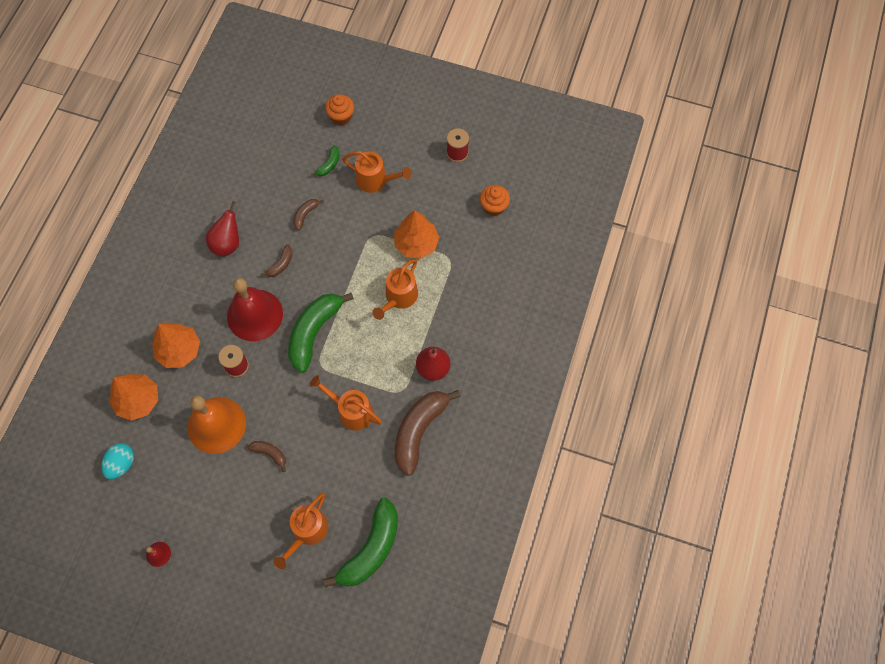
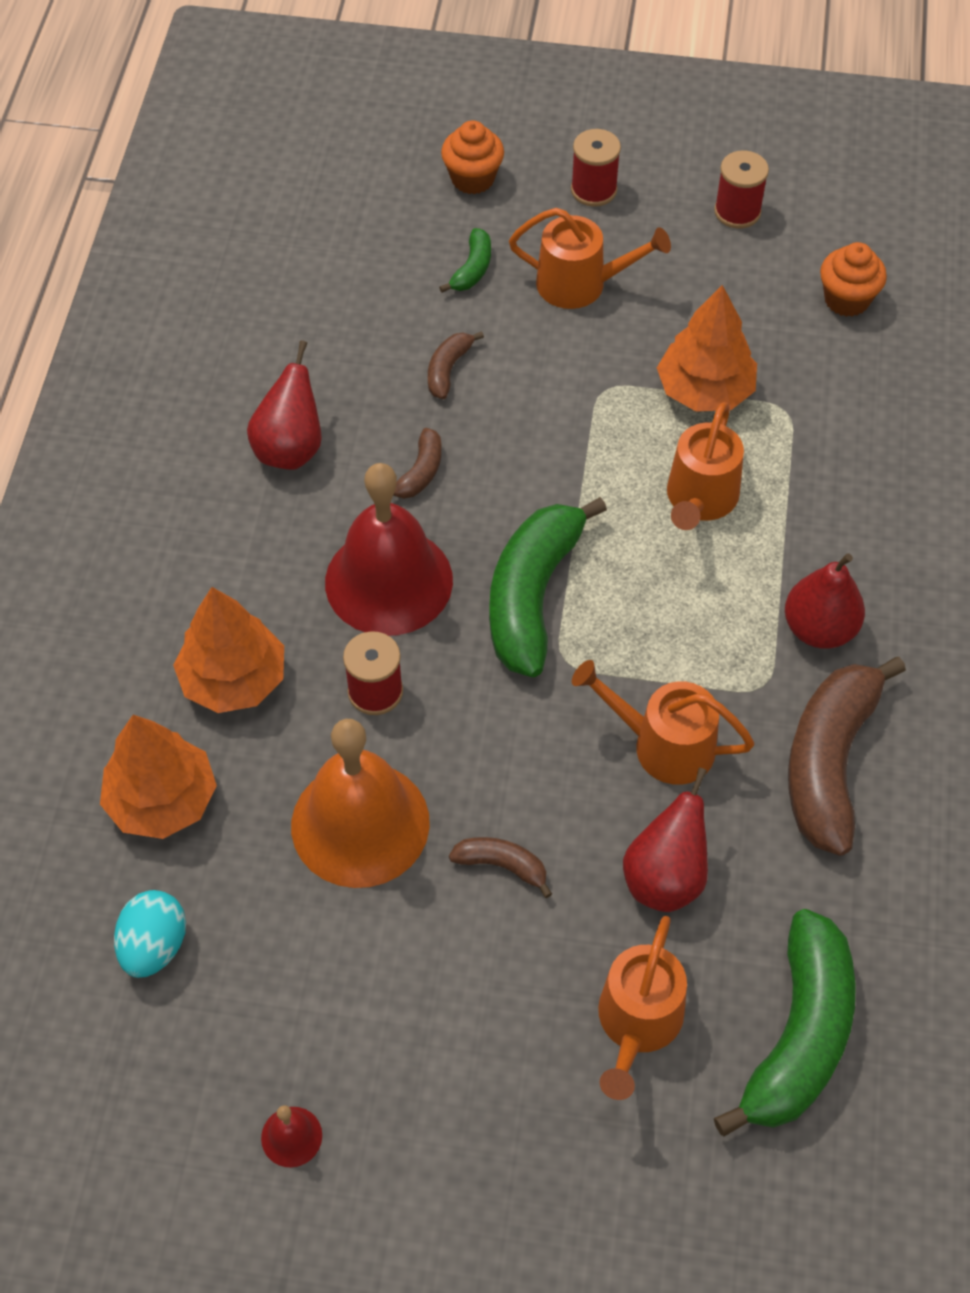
camera: 10 degrees left, 10 degrees down
(336, 470) = (665, 877): none -> red pear
(394, 131) = (593, 190): none -> red spool

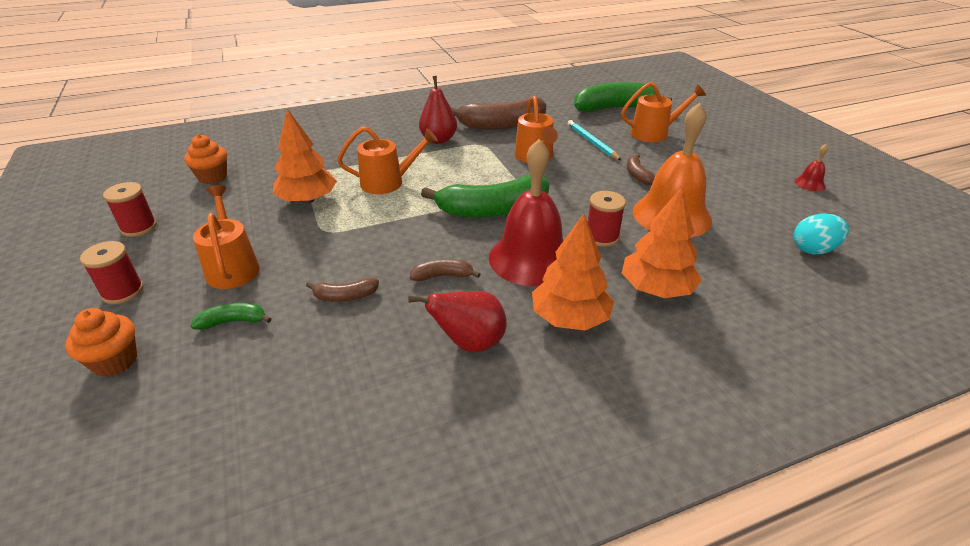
camera: 120 degrees left, 20 degrees down
(162, 800) = (752, 282): orange tree -> orange tree (570, 318)
(665, 877) = (592, 142): red pear -> turquoise pencil

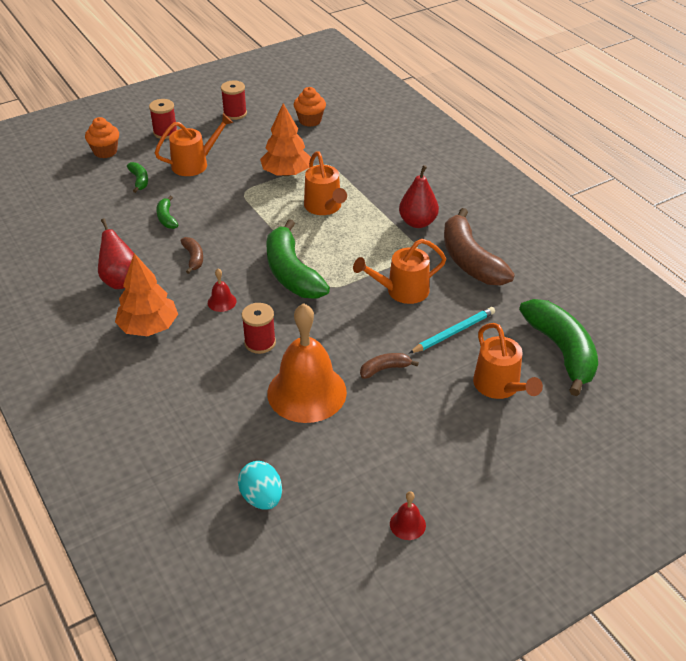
camera: 80 degrees right, 5 degrees up
(345, 296) = (166, 218): brown banana -> green banana
(531, 258) = (222, 302): red bell -> red bell, size x0.40
(656, 289) = (187, 376): orange tree -> none

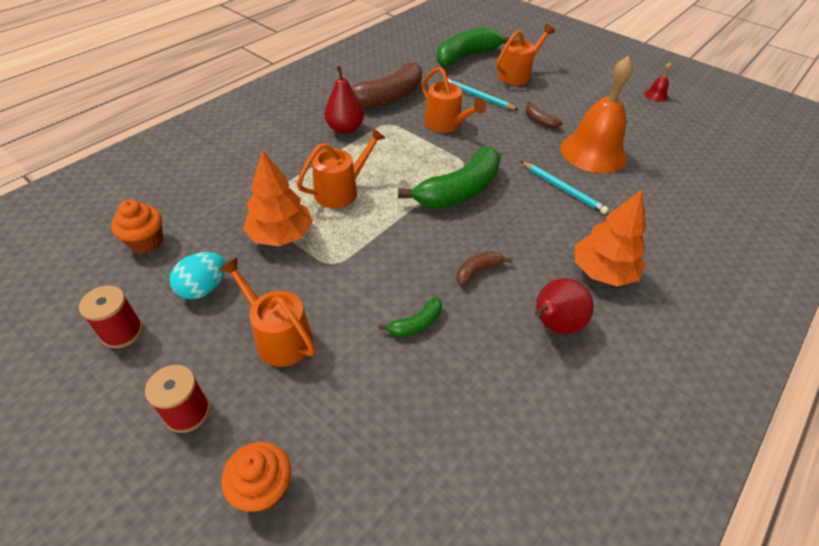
camera: 110 degrees left, 5 degrees up
(139, 180) = (339, 393): green banana -> none
(222, 302) = (530, 228): red bell -> none
(260, 343) = (562, 189): red spool -> turquoise pencil
(261, 498) = (700, 153): turquoise egg -> turquoise egg (203, 288)

